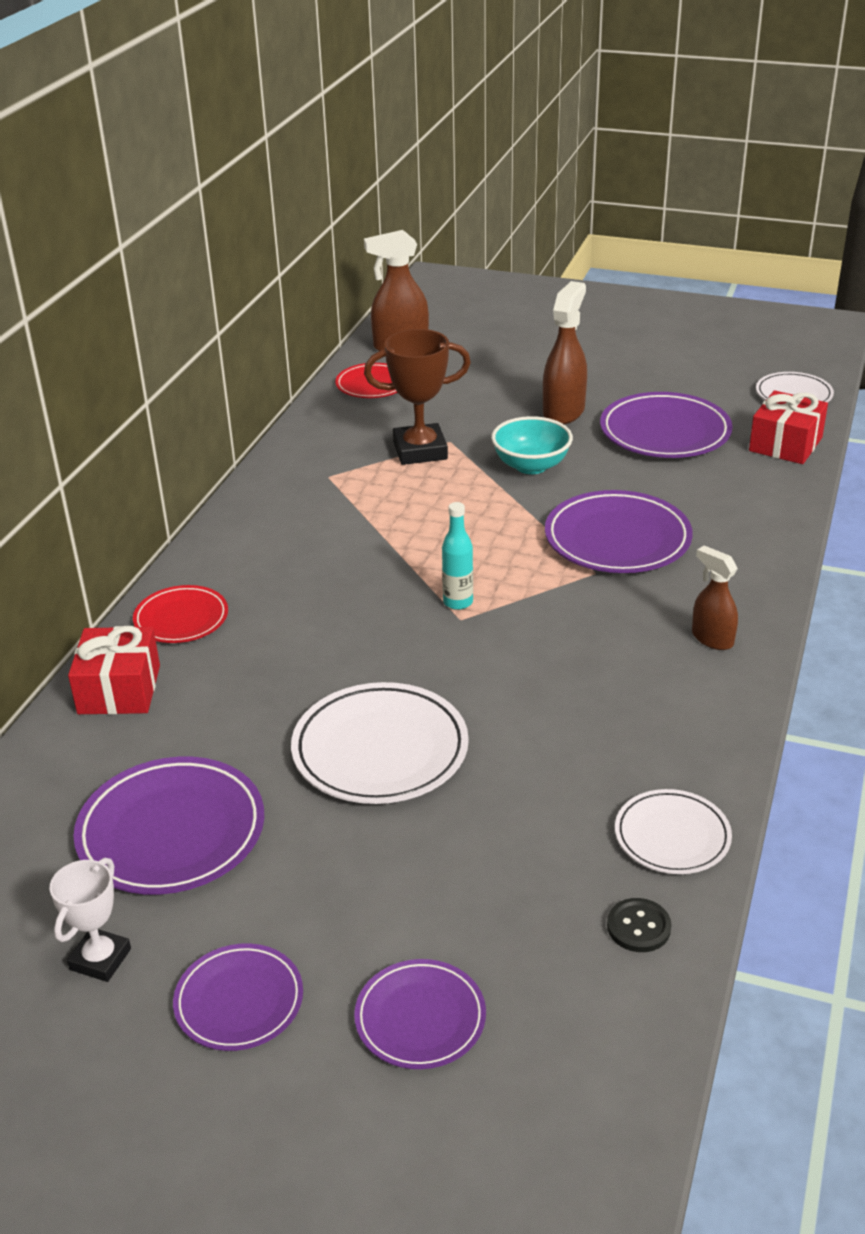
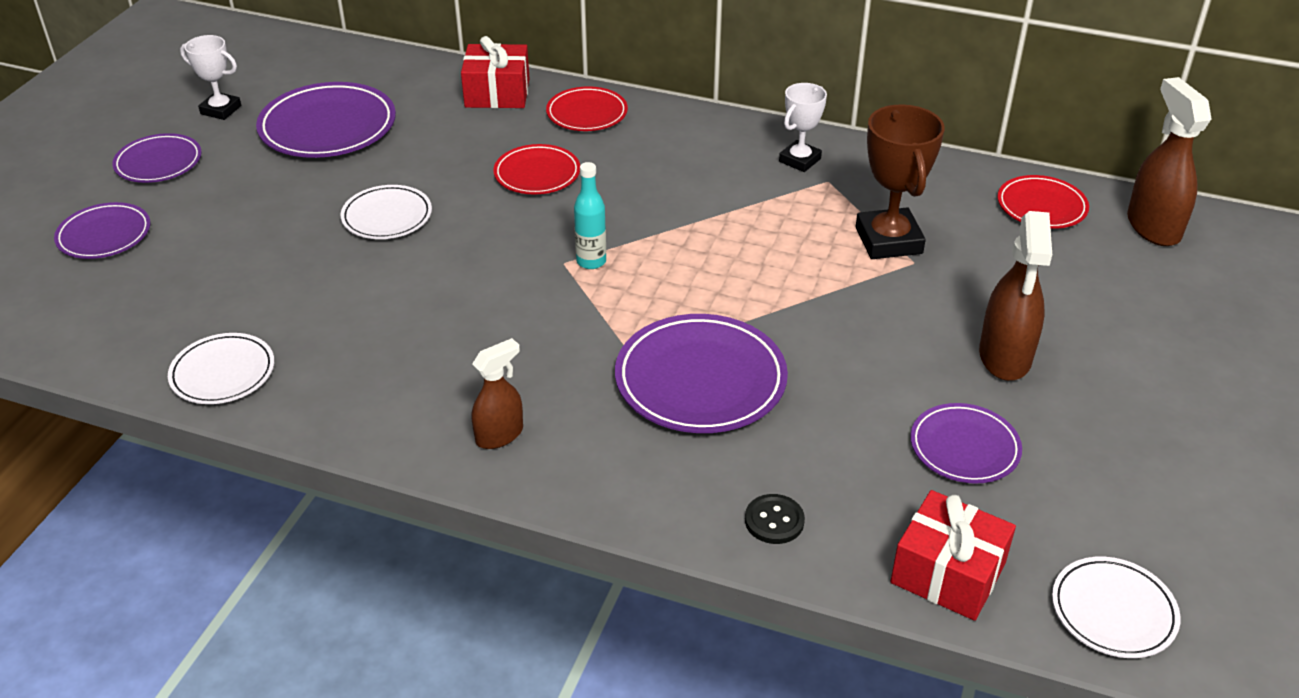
camera: 90 degrees right, 5 degrees up
(292, 490) = (799, 160): none -> white trophy
(301, 646) = (537, 174): none -> red plate
(380, 750) = (387, 217): white plate -> white plate, size x0.61
(531, 466) = (862, 322): turquoise bowl -> none
(564, 412) = (1005, 357): brown spray bottle -> brown spray bottle turned 75 degrees clockwise
(638, 927) = (133, 344): black button -> black button (774, 521)
(665, 432) = (964, 447): purple plate -> purple plate, size x0.61

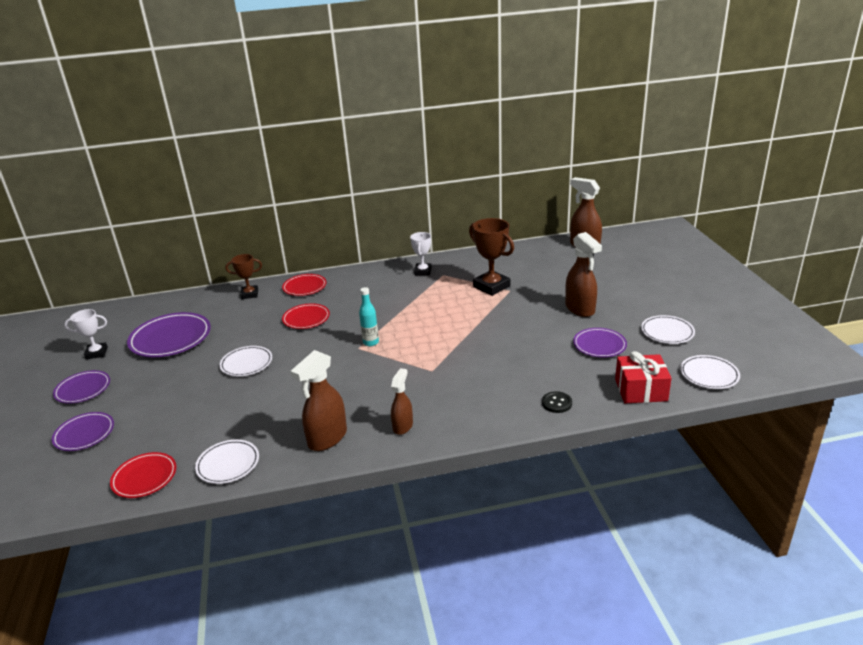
camera: 30 degrees left, 10 degrees down
(379, 399) = (327, 438): none -> brown spray bottle
(497, 93) = (249, 294): red gift -> brown trophy
(700, 380) = (470, 366): purple plate -> none
(1041, 206) = (537, 253): red plate -> red plate (144, 477)
(1124, 483) = (667, 332): none -> white plate

